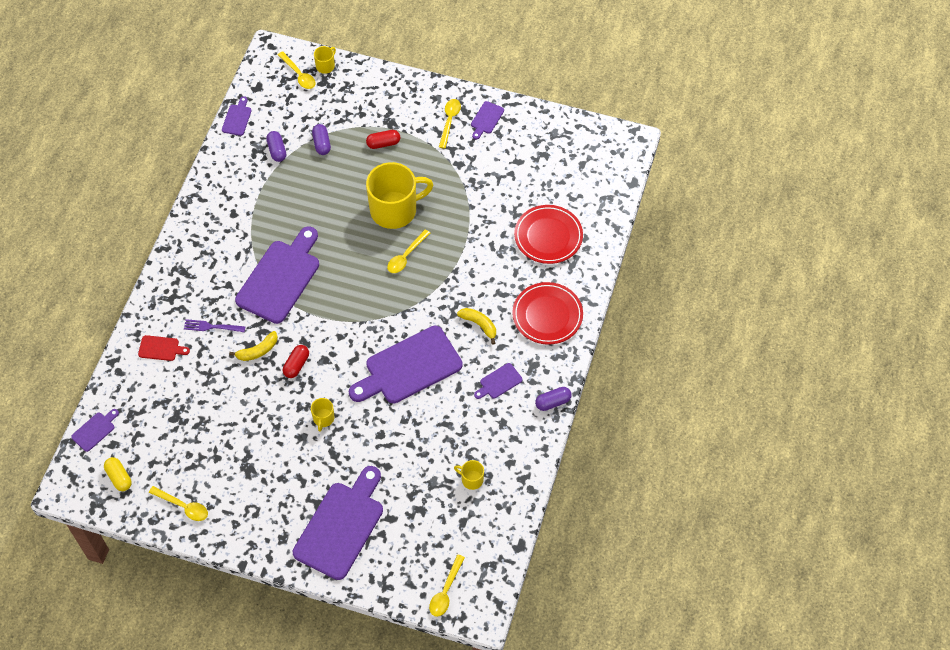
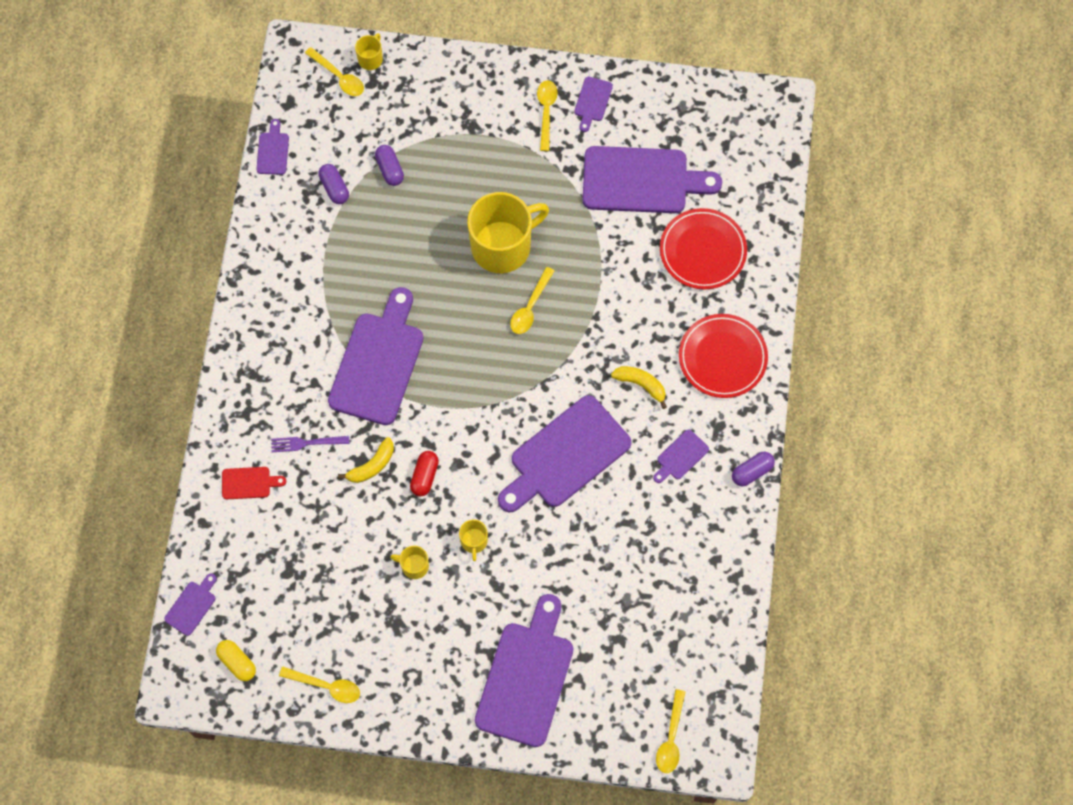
camera: 10 degrees left, 10 degrees up
(383, 143) = (468, 156): red capsule -> none
(471, 479) = (673, 589): yellow mug -> yellow mug (414, 566)
(511, 180) = (641, 181): none -> purple cutting board

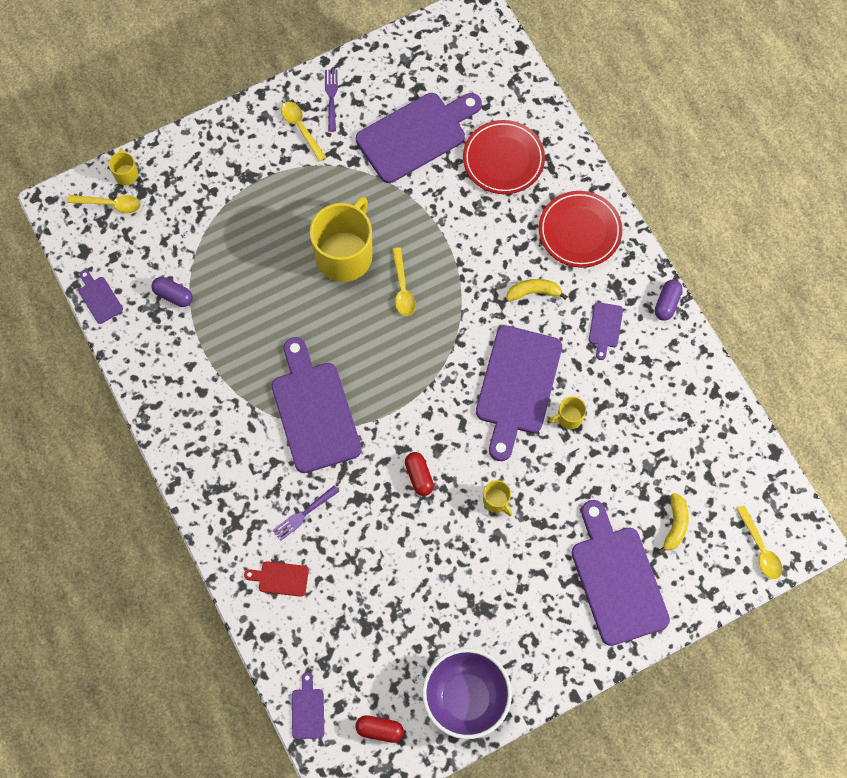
camera: 35 degrees left, 0 degrees up
(237, 662) = (379, 730): yellow capsule -> red capsule
(249, 483) = (280, 578): red cutting board -> red cutting board turned 135 degrees counterclockwise
(326, 686) = (465, 698): yellow spoon -> purple bowl
(372, 465) = (370, 496): yellow banana -> yellow banana (675, 525)
(390, 169) = (208, 252): purple capsule -> none
(414, 566) = (464, 553): yellow mug -> yellow mug (569, 417)
(592, 101) = (331, 98): purple cutting board -> purple fork

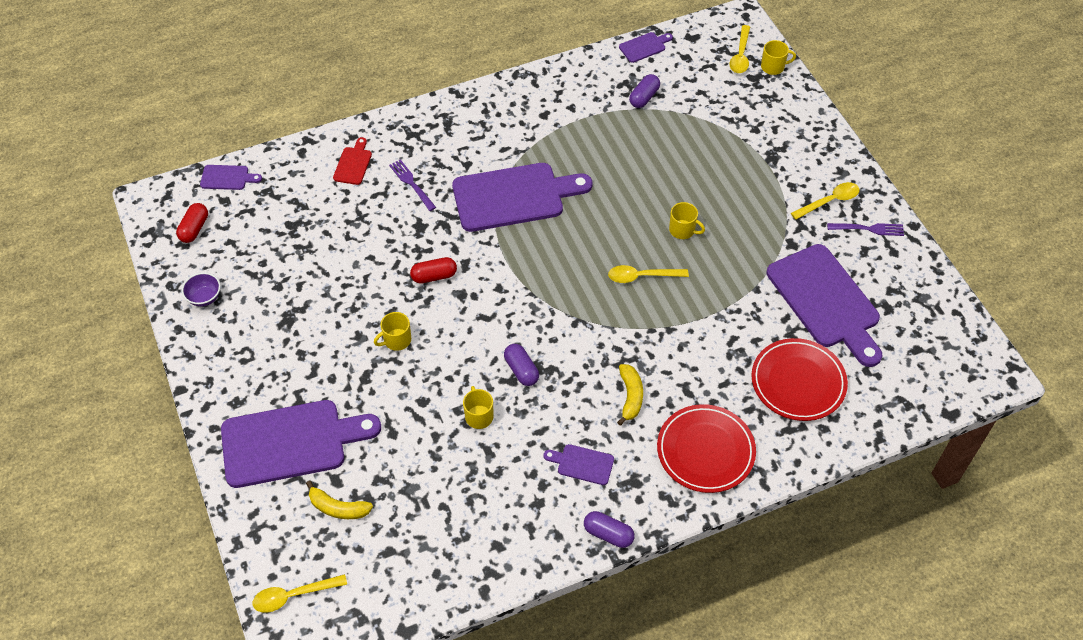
camera: 95 degrees right, 15 degrees down
(345, 254) = (682, 230): yellow mug -> yellow mug, size x0.43
(465, 698) = (204, 297): purple bowl -> purple bowl, size x0.44
(517, 386) = (521, 370): purple cutting board -> purple capsule

